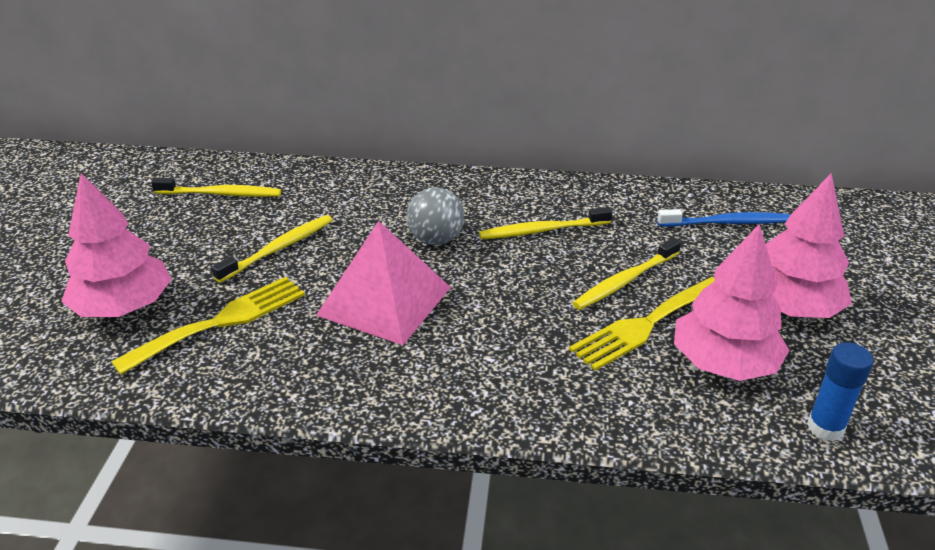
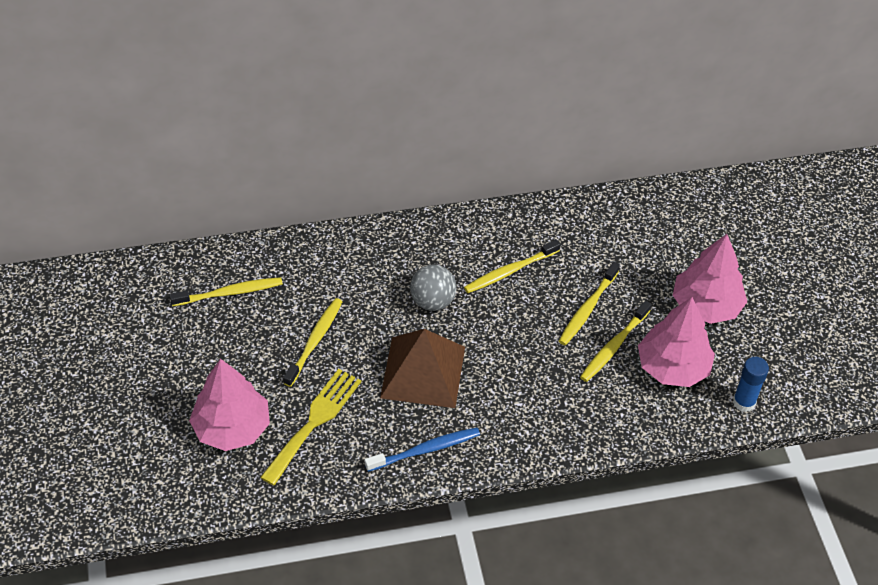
camera: 20 degrees left, 15 degrees up
(385, 301) = (423, 372): pink pyramid -> brown pyramid
(645, 324) = (613, 346): yellow fork -> yellow toothbrush
(727, 223) = (645, 229): blue toothbrush -> blue toothbrush (426, 450)

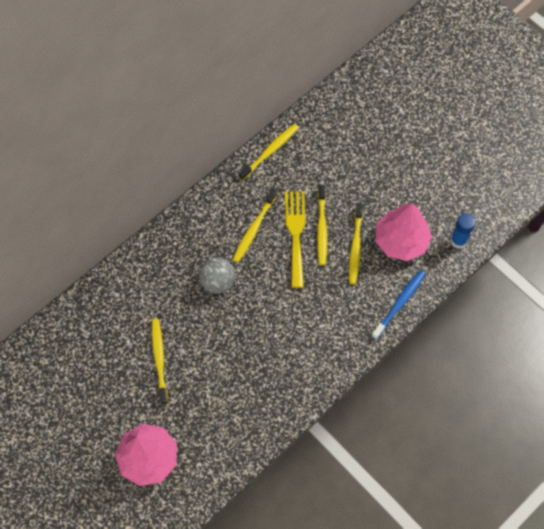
camera: 30 degrees left, 15 degrees up
(230, 293) = (75, 357): yellow toothbrush -> yellow toothbrush (270, 151)
(314, 422) = (200, 420): yellow fork -> yellow fork (295, 234)
(423, 372) = (246, 339): brown pyramid -> none
(426, 450) = (285, 395): blue toothbrush -> blue toothbrush (399, 303)
(706, 306) = (394, 182): pink tree -> none

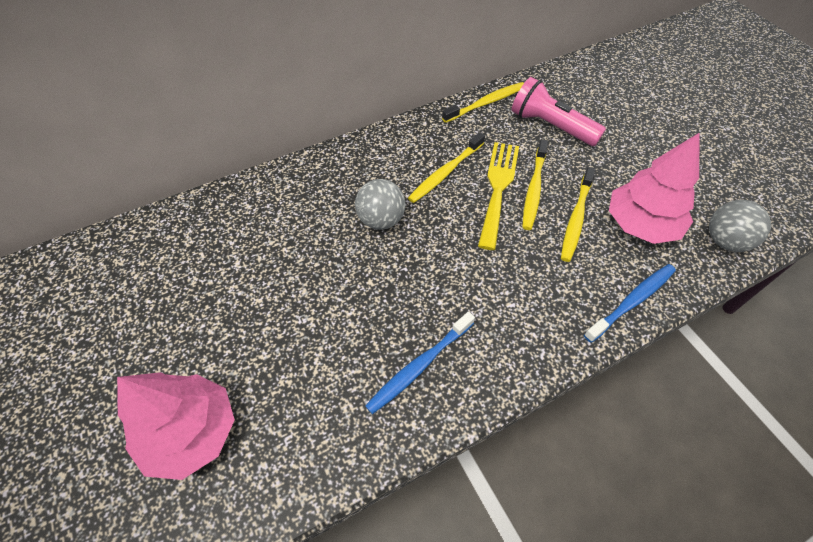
camera: 15 degrees right, 10 degrees down
(159, 359) = (268, 294): yellow toothbrush -> none
(273, 382) = (419, 366): none -> blue toothbrush
(325, 164) = (551, 126): none -> pink flashlight
(458, 241) = (725, 241): blue glue stick -> grey ball

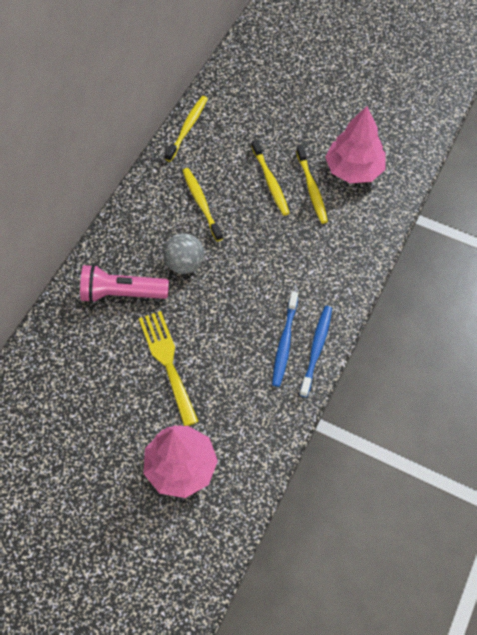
camera: 35 degrees left, 5 degrees up
(445, 173) = (201, 203): yellow toothbrush -> yellow toothbrush turned 150 degrees clockwise
(498, 188) = (246, 194): yellow fork -> yellow fork (167, 362)
(551, 126) = (248, 123): pink flashlight -> pink flashlight (122, 293)
(632, 301) = (379, 226): blue toothbrush -> blue toothbrush (316, 348)
(725, 241) = (409, 153): grey ball -> none

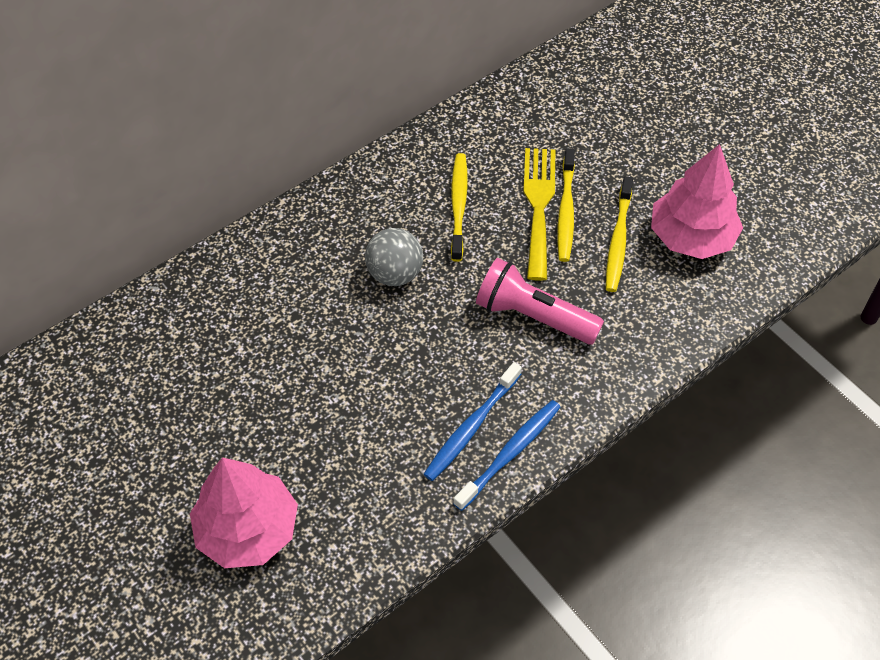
camera: 25 degrees right, 5 degrees down
(122, 293) = (295, 279): pink flashlight -> pink flashlight (533, 316)
(167, 362) = (304, 389): yellow fork -> yellow fork (538, 206)
(188, 127) = (493, 104): yellow toothbrush -> none

